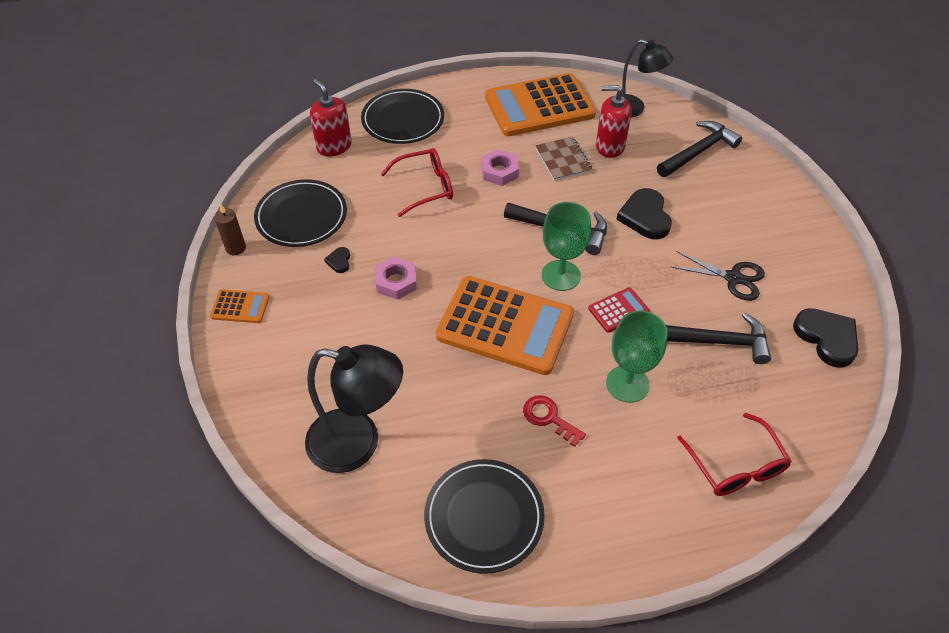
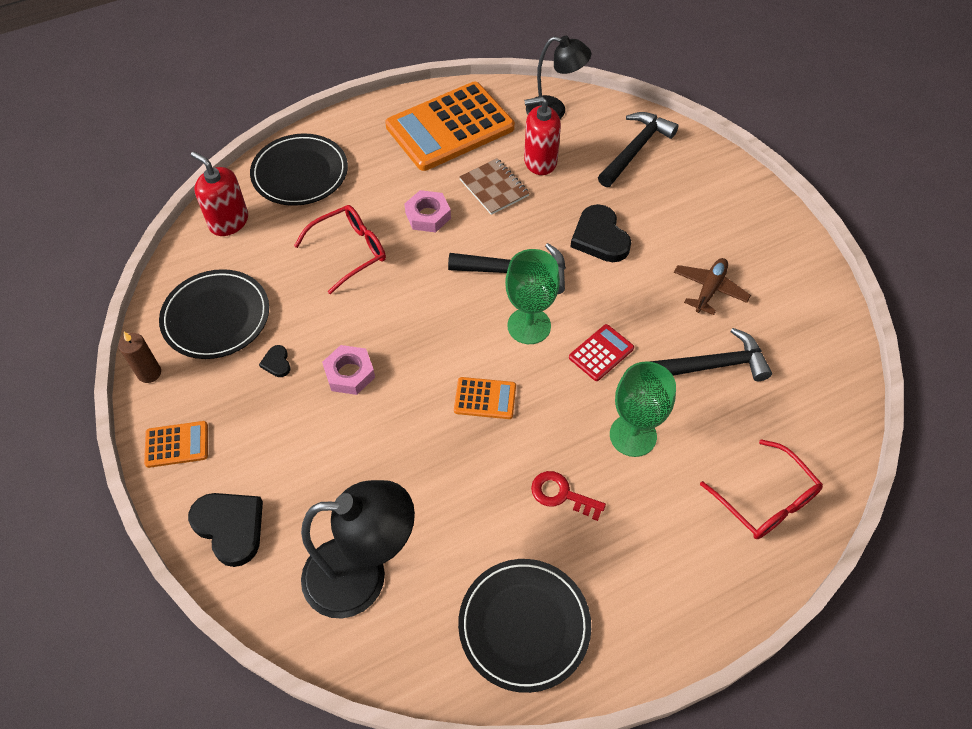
camera: 15 degrees left, 5 degrees up
(505, 325) = (485, 398): orange calculator -> orange calculator, size x0.44
(733, 278) = (709, 289): black scissors -> brown plane
(827, 338) = (819, 336): black heart -> black heart (230, 527)

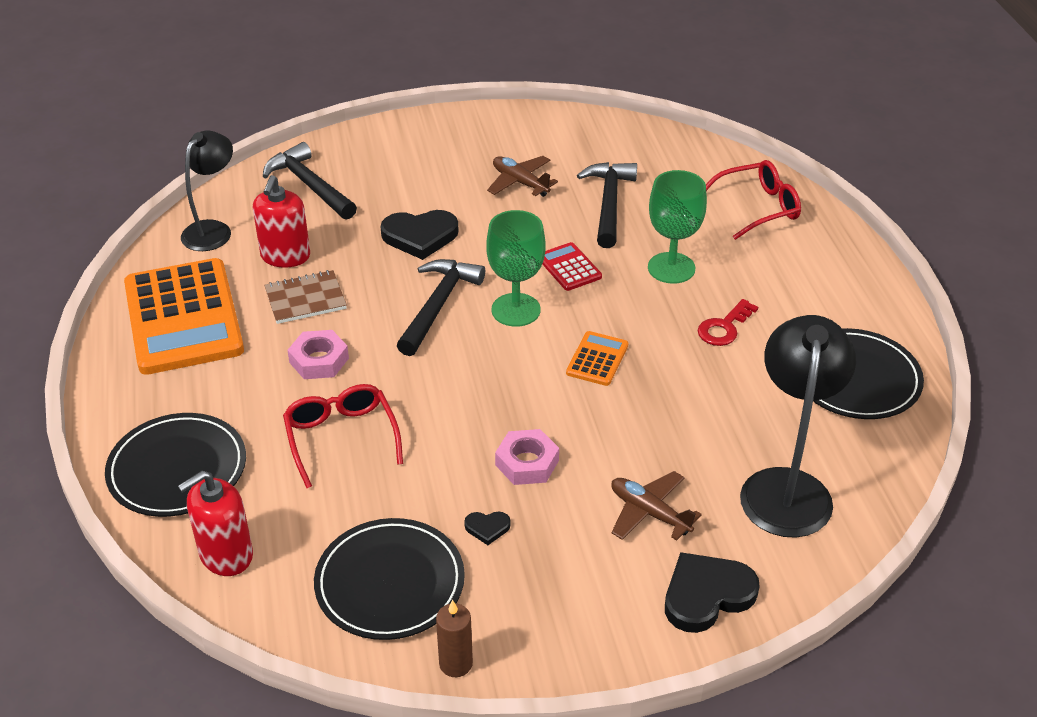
camera: 75 degrees left, 15 degrees down
(177, 444) = (578, 640): orange calculator -> none
(312, 470) = (649, 513): none -> brown plane

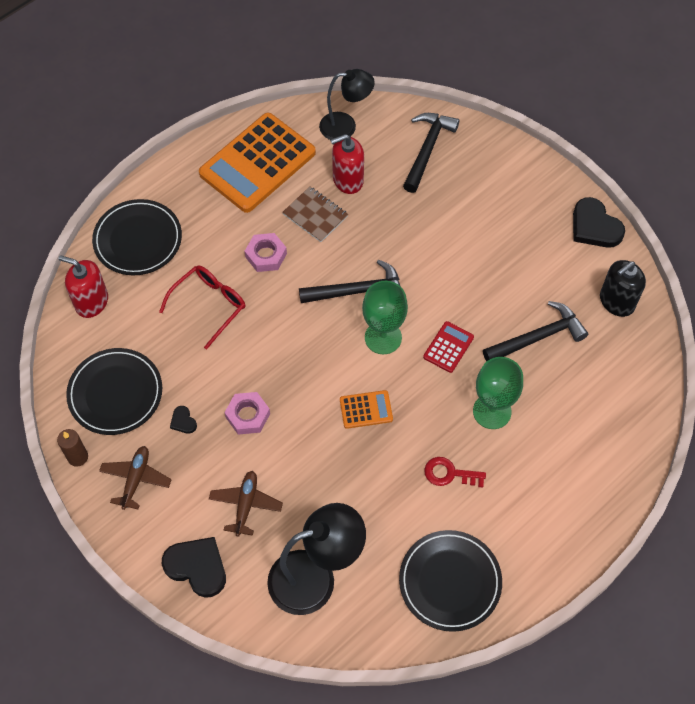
camera: 60 degrees right, 20 degrees up
(420, 236) = (419, 242): black heart -> black heart (594, 226)
(520, 182) = (521, 269): brown plane -> brown plane (136, 479)
(611, 141) = (616, 302): none -> black soap dispenser
(758, 207) = (606, 438): red glasses -> none

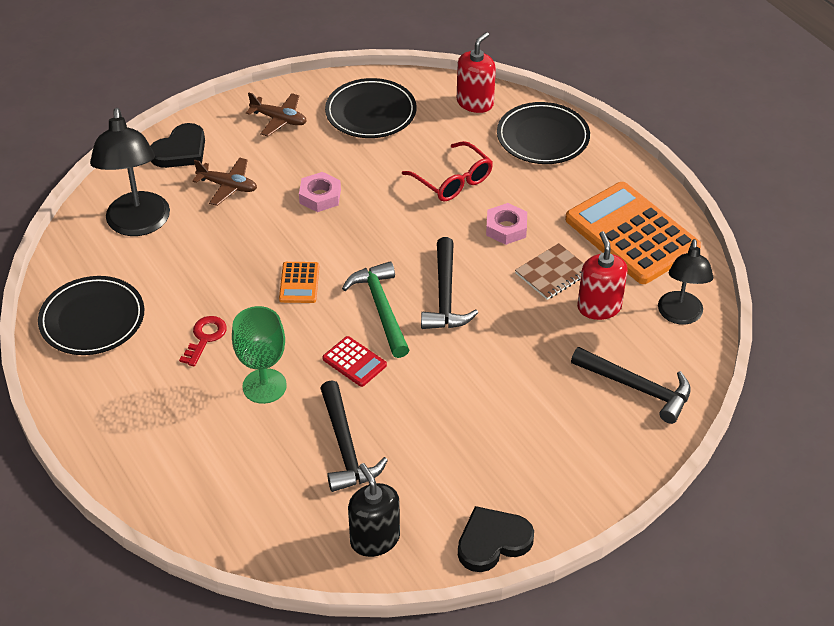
camera: 100 degrees right, 15 degrees down
(78, 457) = (313, 87): brown candle -> none
(183, 421) = (328, 153): black heart -> none
(383, 337) = (381, 308): green goblet -> green hammer

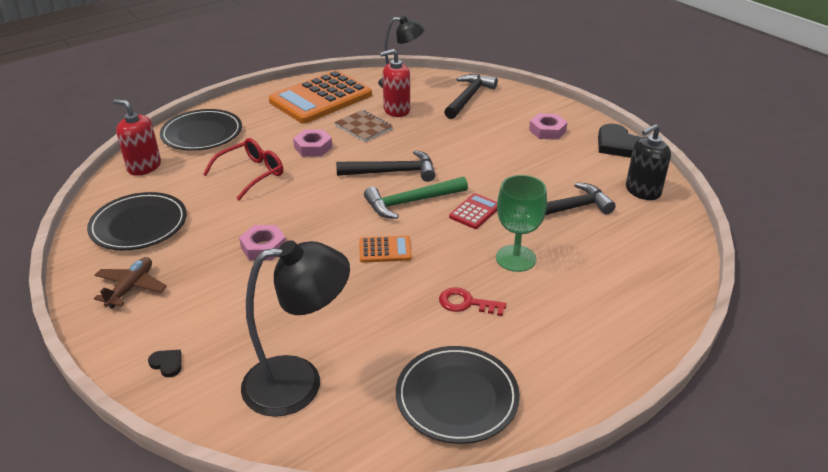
camera: 95 degrees left, 10 degrees down
(180, 150) = (167, 364): black heart -> black heart, size x0.47
(228, 186) = (239, 314): brown plane -> none
(537, 464) = (547, 131): none -> pink nut

